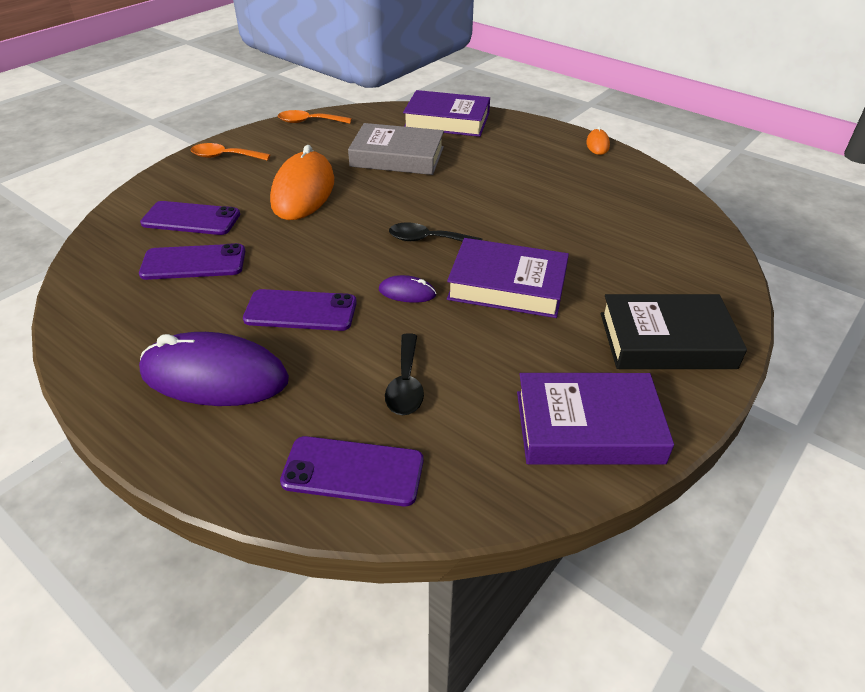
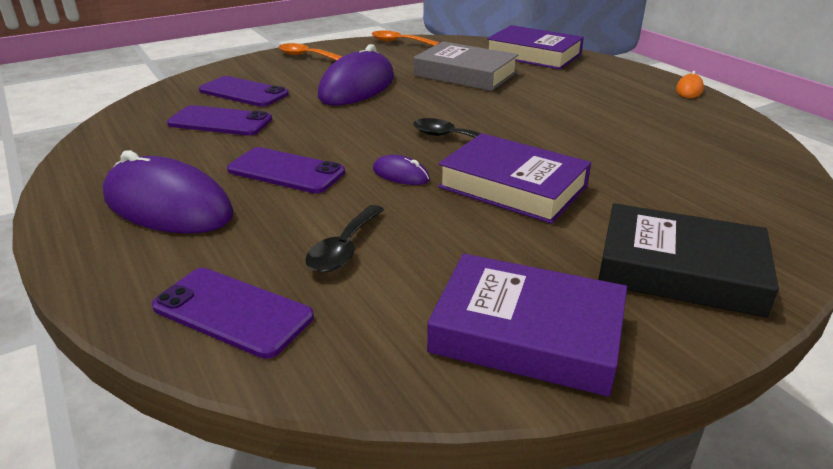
camera: 20 degrees right, 10 degrees down
(303, 191) = (357, 87): orange mouse -> purple mouse

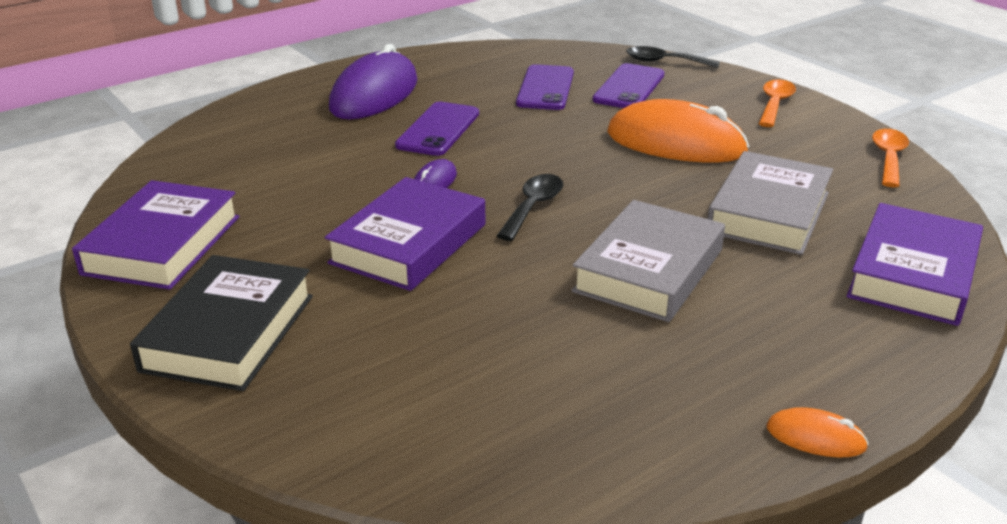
camera: 85 degrees right, 0 degrees up
(233, 312) = (225, 137): purple phone -> none
(344, 249) = (299, 166): black spoon -> black spoon (664, 62)
(357, 87) = (675, 143): purple mouse -> orange mouse
(541, 109) = (649, 270): none -> grey book

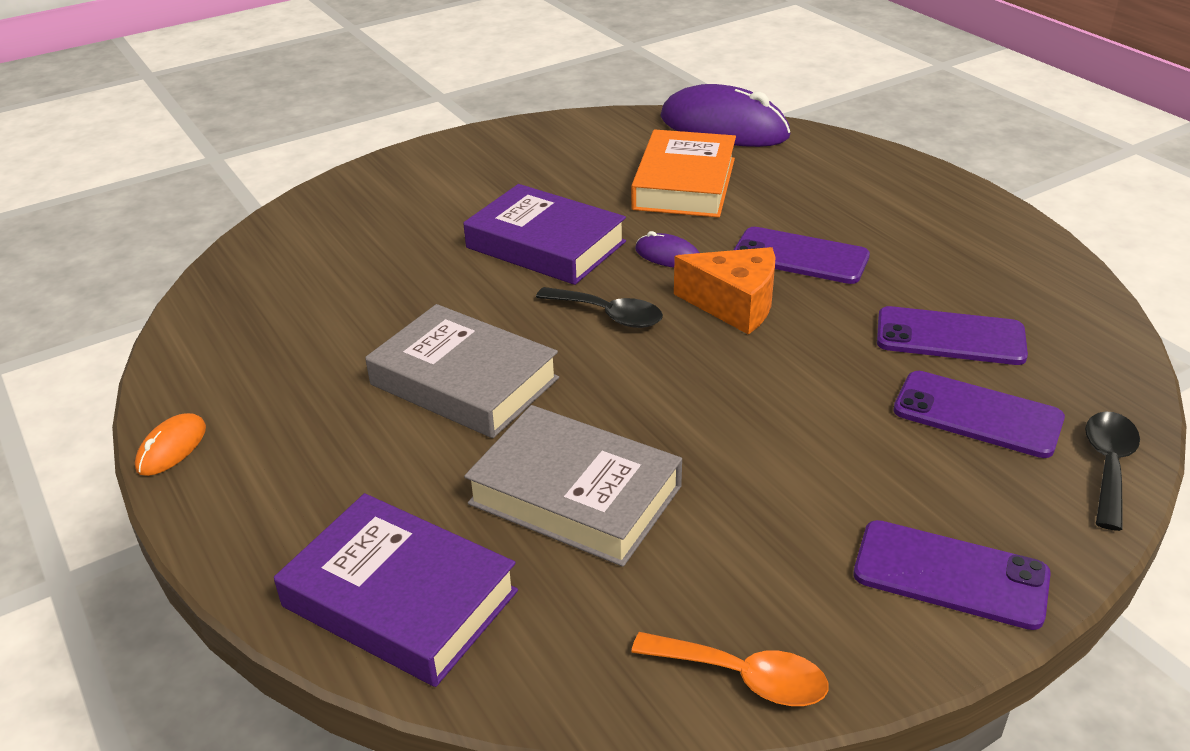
camera: 95 degrees right, 5 degrees up
(162, 245) = (564, 139): purple book -> none
(229, 332) = (433, 177): black book -> none
(297, 175) = (684, 184): none -> orange book
(374, 95) = (892, 214): purple mouse -> purple mouse (724, 127)
(512, 155) = (734, 305): none -> orange cheese
(675, 143) = (780, 439): orange mouse -> none
(775, 104) = (950, 575): orange spoon -> purple phone

